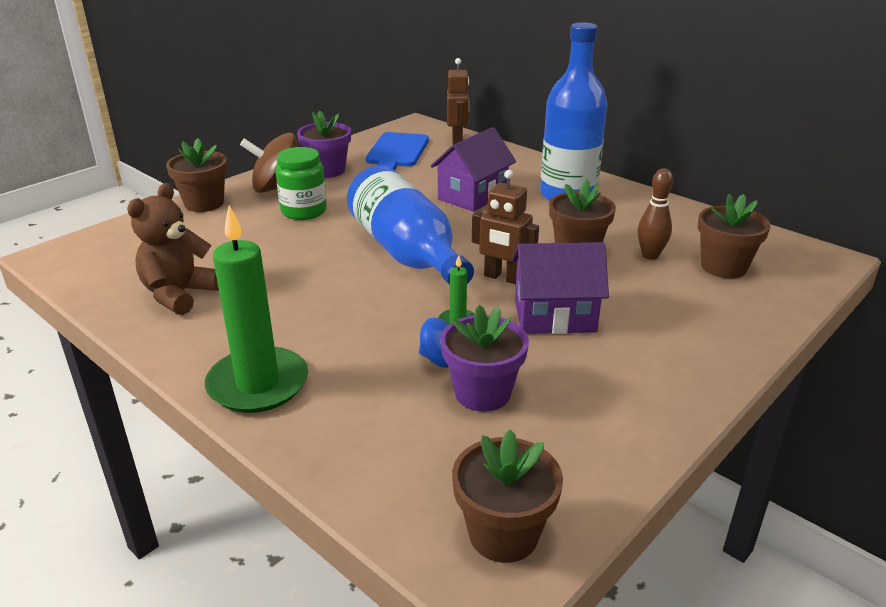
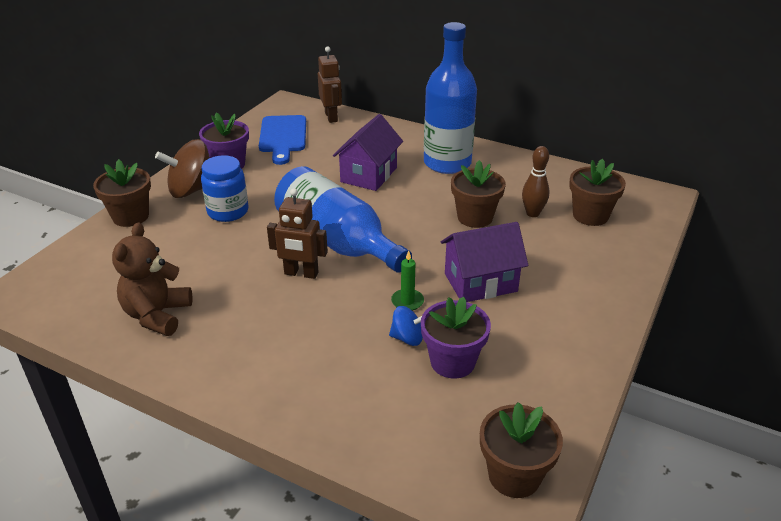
camera: 15 degrees left, 5 degrees up
(258, 384) = (270, 389): green candle -> none
(304, 211) = (228, 212): green jar -> blue jar
(503, 278) = (426, 253): brown robot -> brown robot (301, 273)

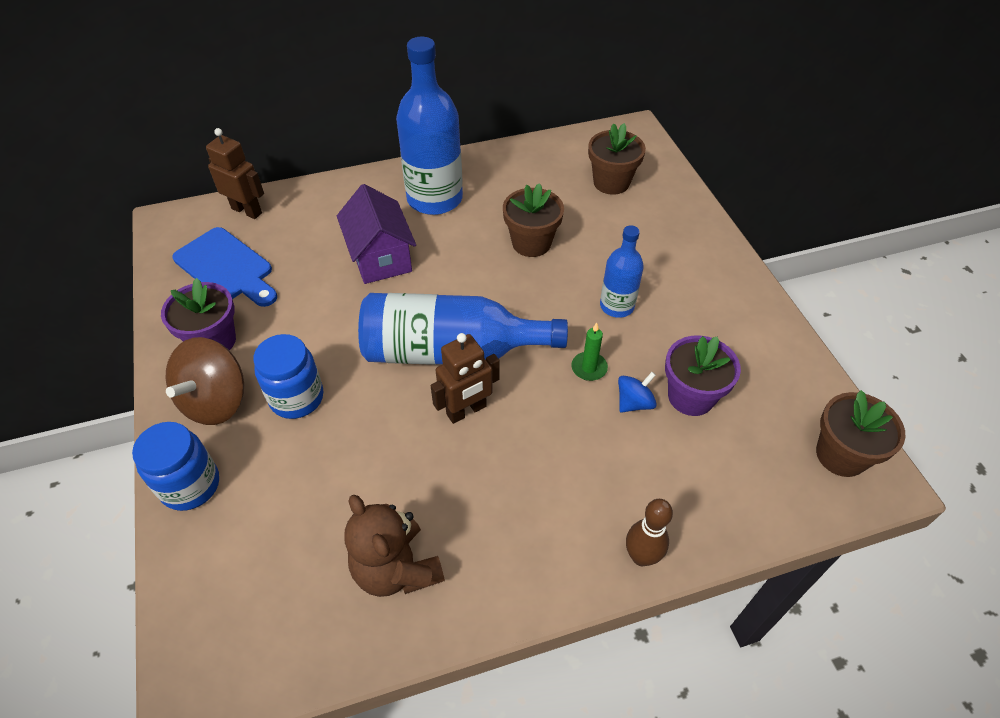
camera: 45 degrees left, 15 degrees up
(130, 216) = (190, 485): brown flower pot -> blue jar
(480, 282) = (617, 306): purple house -> blue bottle
(532, 213) = (569, 208): brown bowling pin -> brown bowling pin (641, 556)

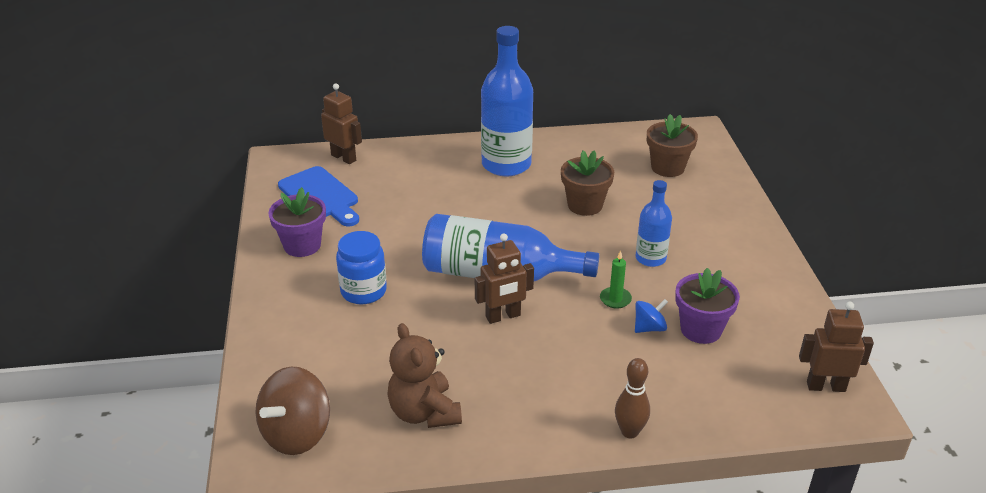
camera: 10 degrees right, 15 degrees down
(190, 485) = (269, 338): blue jar -> none
(216, 401) = (298, 286): brown spinning top -> brown spinning top (297, 433)
(380, 257) = (451, 202): purple house -> none
(841, 455) = (825, 386): brown flower pot -> brown robot

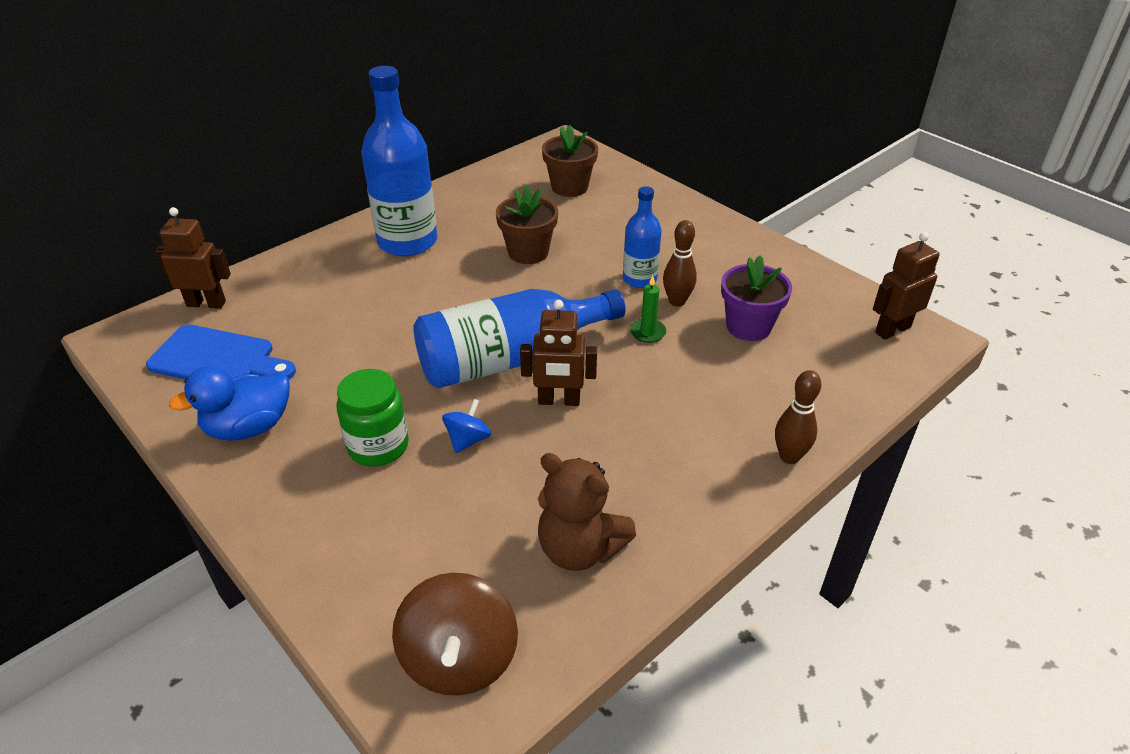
camera: 35 degrees left, 5 degrees up
(302, 245) = (249, 427): purple flower pot -> blue duck
(363, 291) = (378, 446): blue jar -> green jar
(503, 316) = (559, 401): brown robot -> brown robot turned 60 degrees clockwise
(649, 328) = (705, 346): blue spinning top -> blue spinning top (468, 439)
(662, 287) = (677, 301): none -> brown bowling pin

